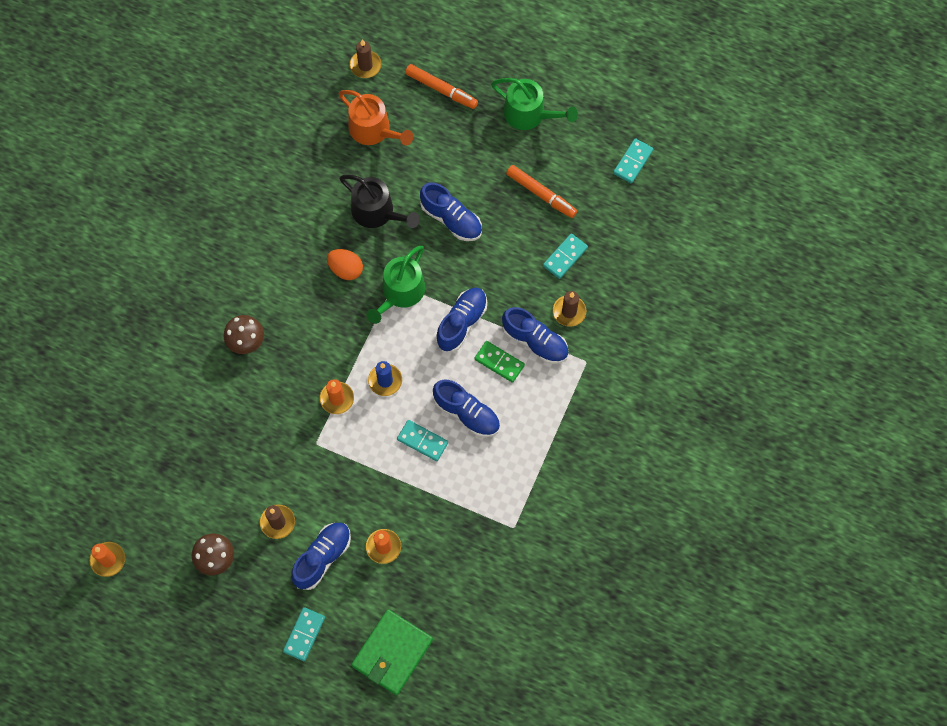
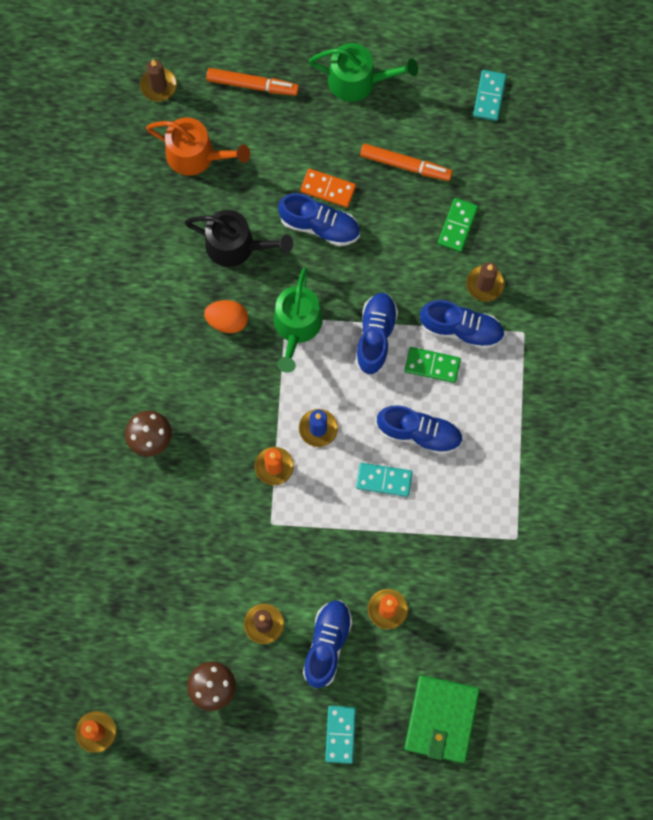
camera: 20 degrees left, 5 degrees up
(469, 192) = (328, 189): none -> orange domino
(565, 257) = (457, 226): turquoise domino -> green domino

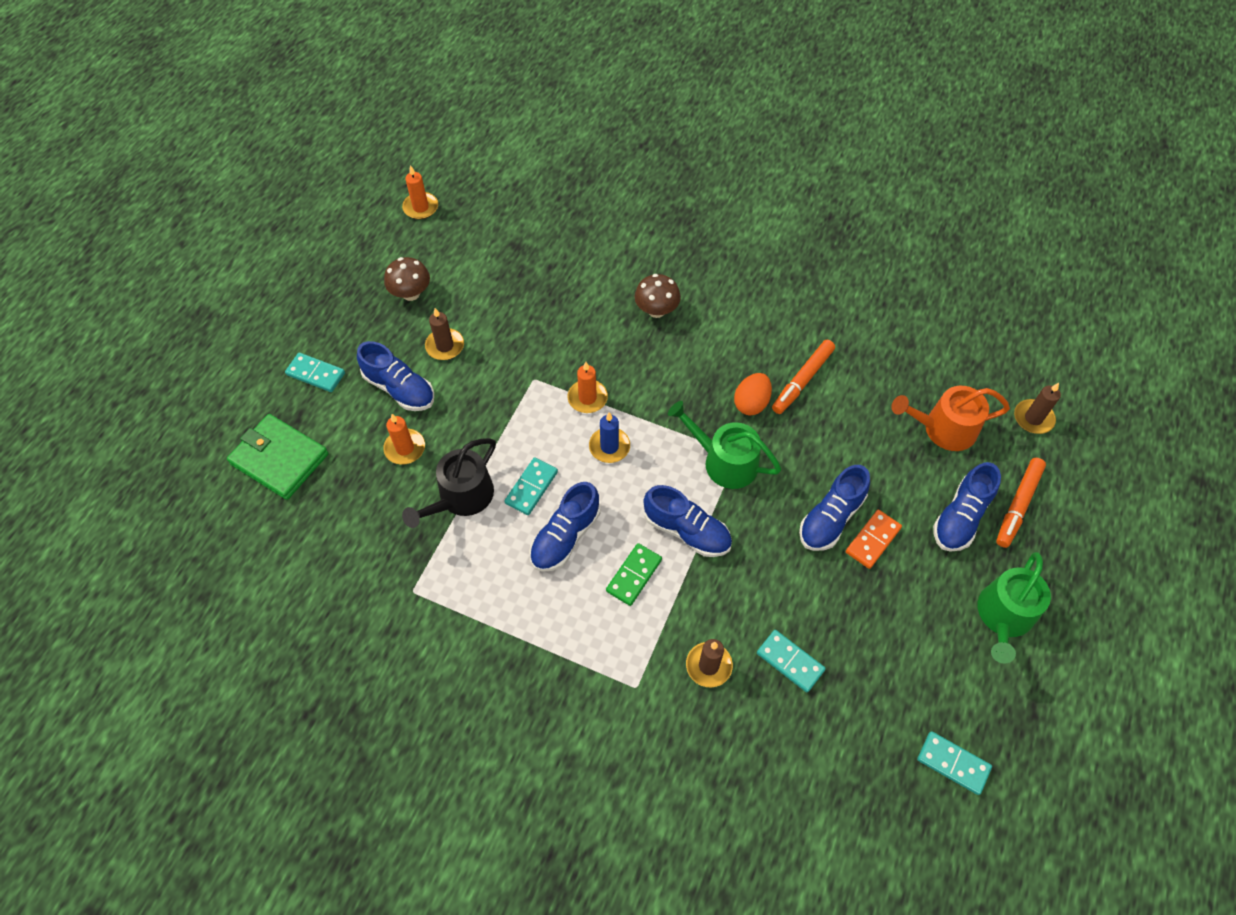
camera: 110 degrees right, 15 degrees down
(196, 155) = (943, 429): orange watering can -> orange watering can turned 45 degrees clockwise
(236, 246) = (830, 434): black watering can -> black watering can (461, 497)
(405, 165) = (882, 631): orange marker -> orange marker (802, 380)
(457, 226) = (790, 662): green domino -> turquoise domino
(461, 329) = (664, 620): blue shoe -> blue shoe (960, 517)

